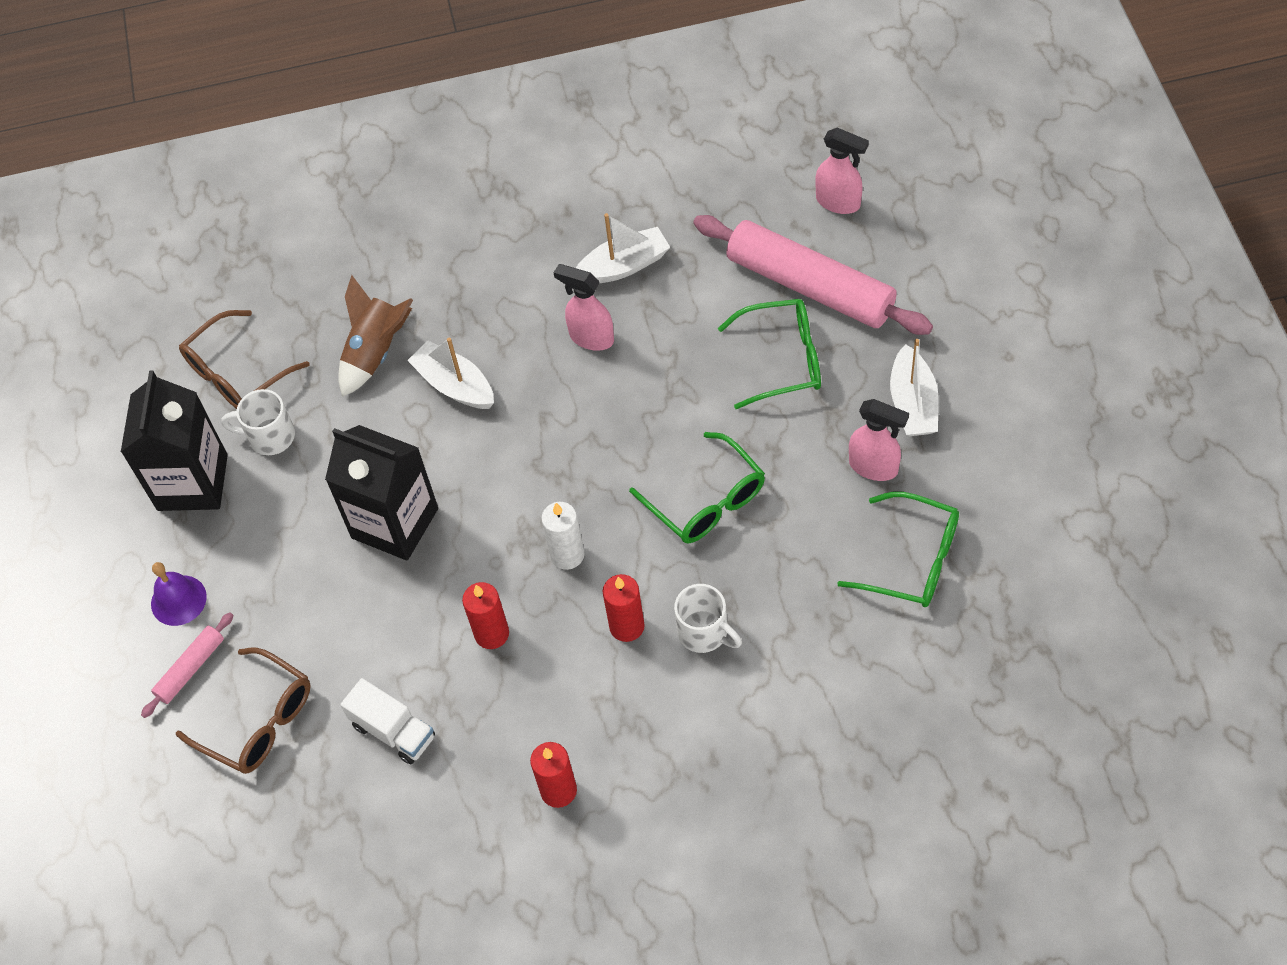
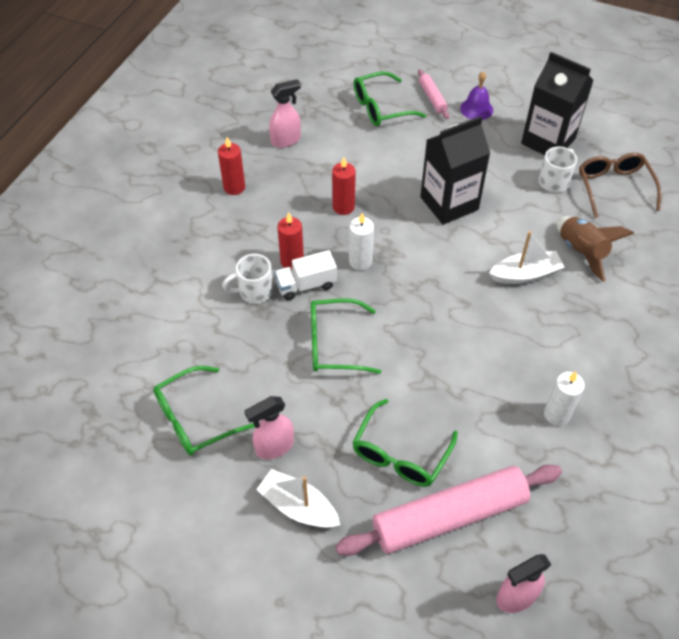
camera: 120 degrees right, 5 degrees down
(258, 721) = (380, 108): brown glasses -> green glasses
(393, 731) = (327, 147): white truck -> white truck (306, 285)
(591, 337) = (508, 360): pink spray bottle -> pink spray bottle (286, 140)
(624, 266) = (556, 414): white boat -> white candle

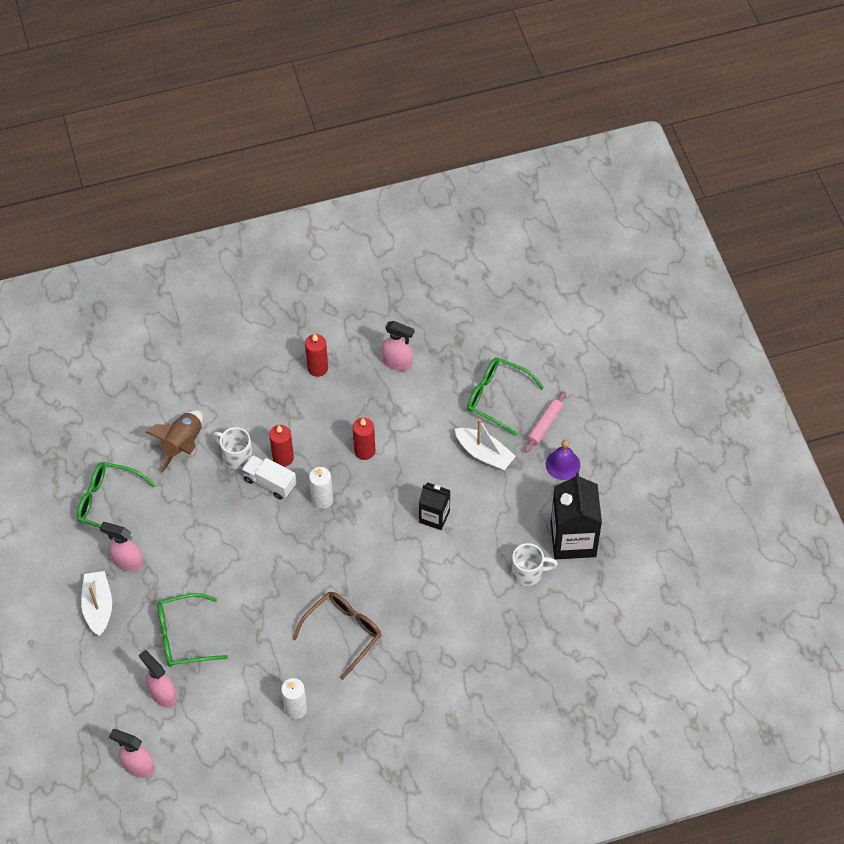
camera: 50 degrees right, 5 degrees up
(333, 344) = (235, 536): green glasses -> none
(449, 203) = (434, 516): black carton -> black carton, size x0.58
(449, 516) = (162, 694): pink rolling pin -> pink spray bottle
(525, 274) = (408, 613): white boat -> white boat (484, 454)
(581, 252) = (466, 636): brown rocket -> brown rocket (182, 445)
(614, 187) = (562, 618): brown glasses -> brown glasses (343, 632)

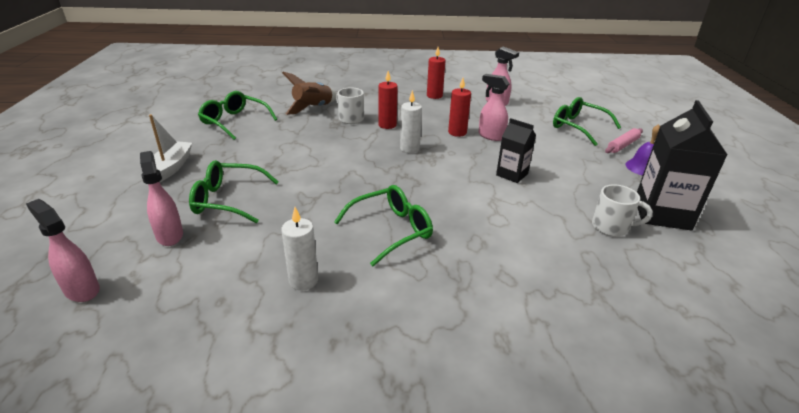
camera: 15 degrees right, 25 degrees down
(127, 562) = (220, 150): pink spray bottle -> pink spray bottle (490, 136)
(270, 482) = (369, 134): white truck -> none
(343, 632) = (391, 230): brown glasses -> green glasses
(484, 454) = (565, 150): white boat -> none

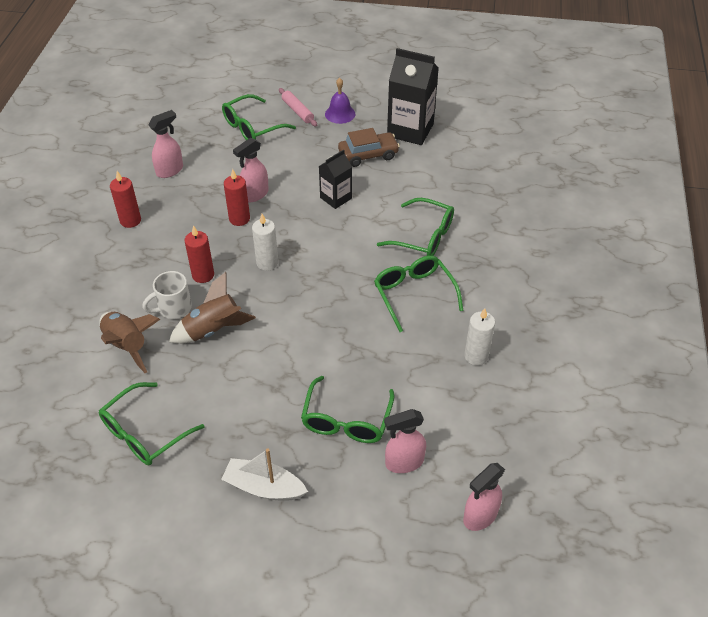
camera: 80 degrees left, 15 degrees up
(330, 134) = (213, 329): none -> brown rocket
(484, 233) = (424, 236): none -> green glasses
(592, 188) = (368, 155): none -> brown car
(611, 227) = (424, 163): white mug -> none

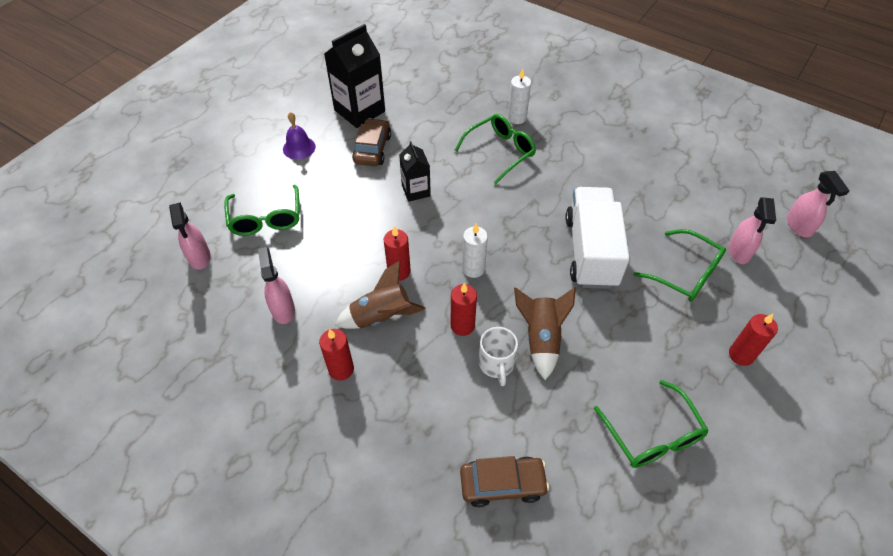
camera: 65 degrees left, 5 degrees up
(65, 344) = (502, 484): none -> brown car
(127, 345) = (530, 421): brown rocket -> brown rocket (381, 316)
(254, 195) = (371, 249): pink spray bottle -> pink spray bottle (199, 258)
(264, 487) = (741, 355): white boat -> red candle
(298, 111) = (269, 176): pink rolling pin -> none
(333, 338) = (591, 251): none -> white truck
(414, 294) = (564, 182): green glasses -> none
(476, 356) = (647, 171): white candle -> white candle (517, 118)

